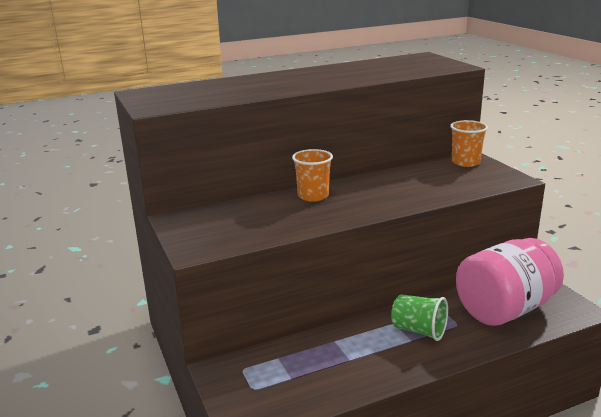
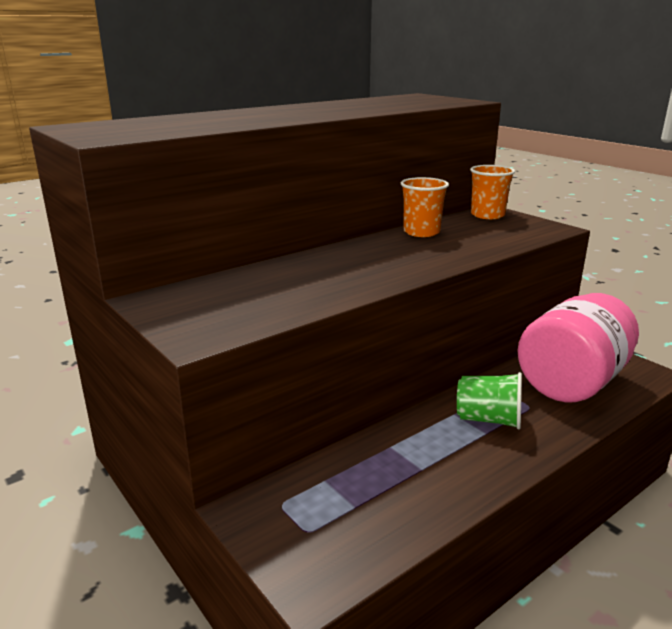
camera: 15 degrees left, 0 degrees up
(313, 196) = (329, 260): orange cup -> orange cup (421, 232)

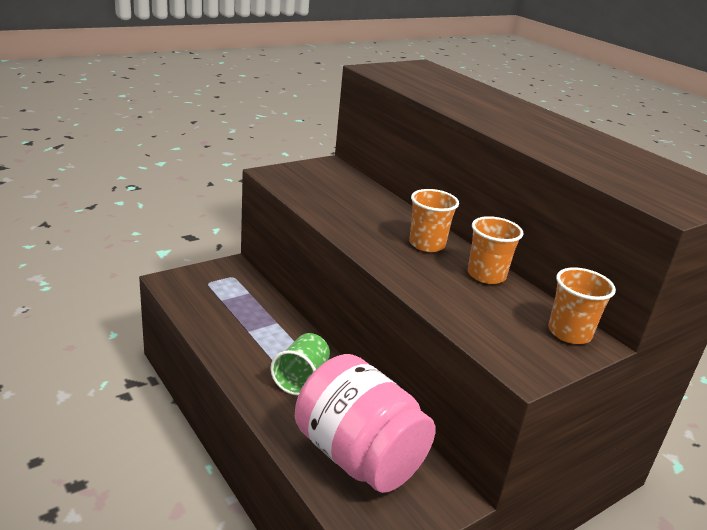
camera: 90 degrees right, 5 degrees up
(377, 250) = (427, 244): none -> orange cup

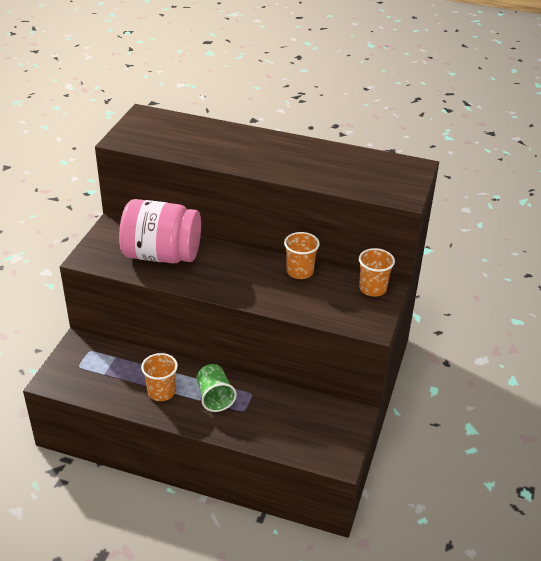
camera: 35 degrees left, 10 degrees up
(358, 456) = (292, 423): pink jar -> pink jar (162, 255)
(427, 244) = (247, 266): orange cup -> orange cup (161, 392)

